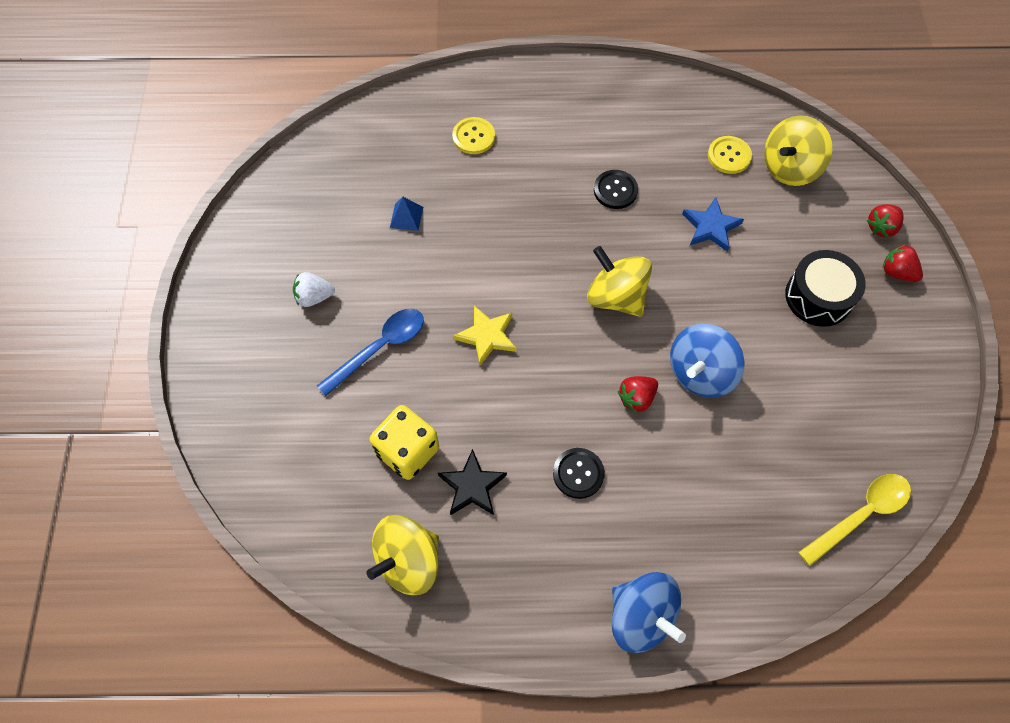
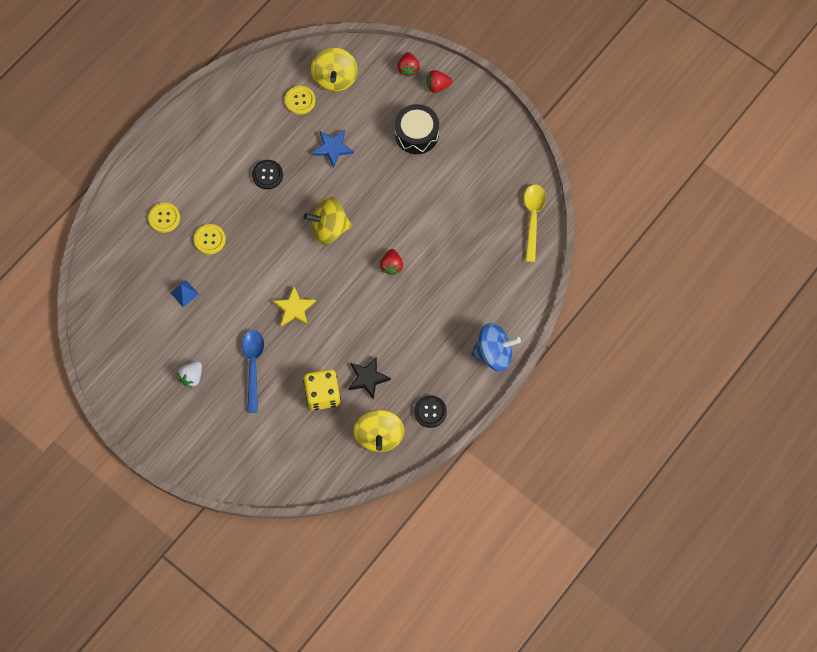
camera: 50 degrees left, 5 degrees up
(489, 194) = (209, 239): none -> yellow button
(578, 473) = (405, 325): black button -> black button (430, 412)
(700, 372) = (405, 225): blue spinning top -> none

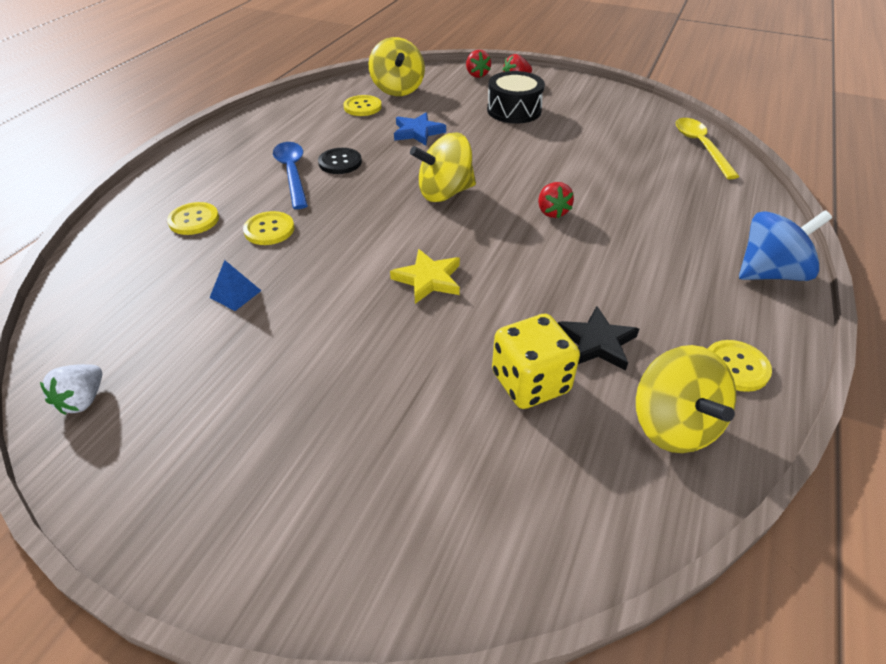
camera: 15 degrees left, 25 degrees down
(192, 377) = (265, 408): white strawberry -> white strawberry (83, 400)
(253, 366) = (383, 366): blue spoon -> blue spoon (292, 173)
(430, 412) = (736, 367): black button -> yellow button

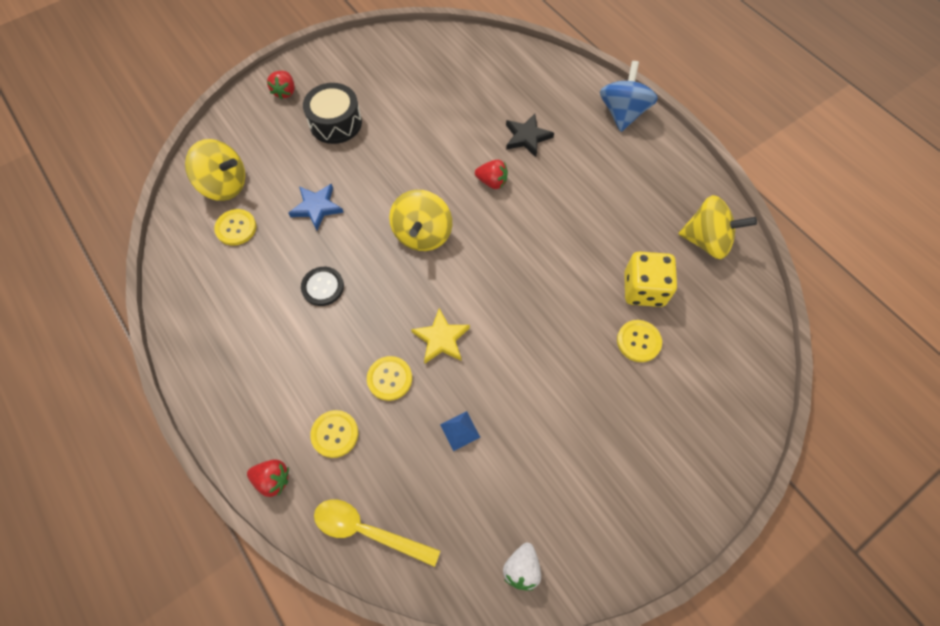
camera: 60 degrees left, 20 degrees up
(83, 400) = (521, 568): white strawberry -> white strawberry turned 60 degrees clockwise
(292, 173) = (313, 330): blue spoon -> none
(428, 279) = (519, 296): yellow star -> yellow star (441, 339)
(477, 75) = (250, 113): red strawberry -> red strawberry (273, 479)
(597, 342) = (630, 236): black star -> black star (527, 137)
(700, 147) = (476, 48): yellow spoon -> yellow spoon (367, 531)
(736, 367) = (683, 184): yellow button -> yellow button (638, 341)

